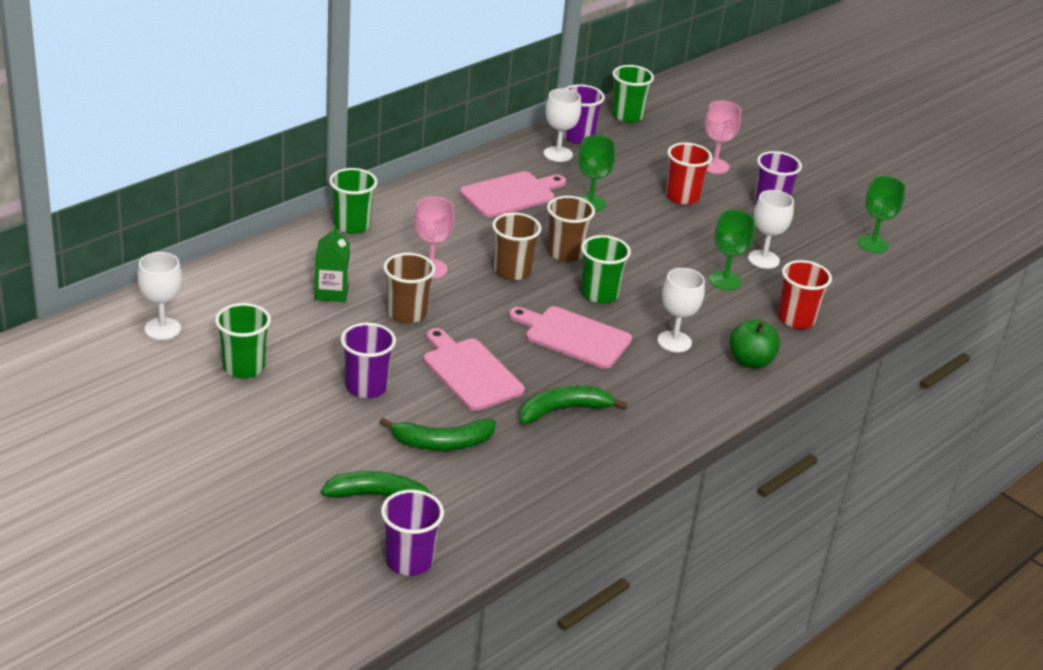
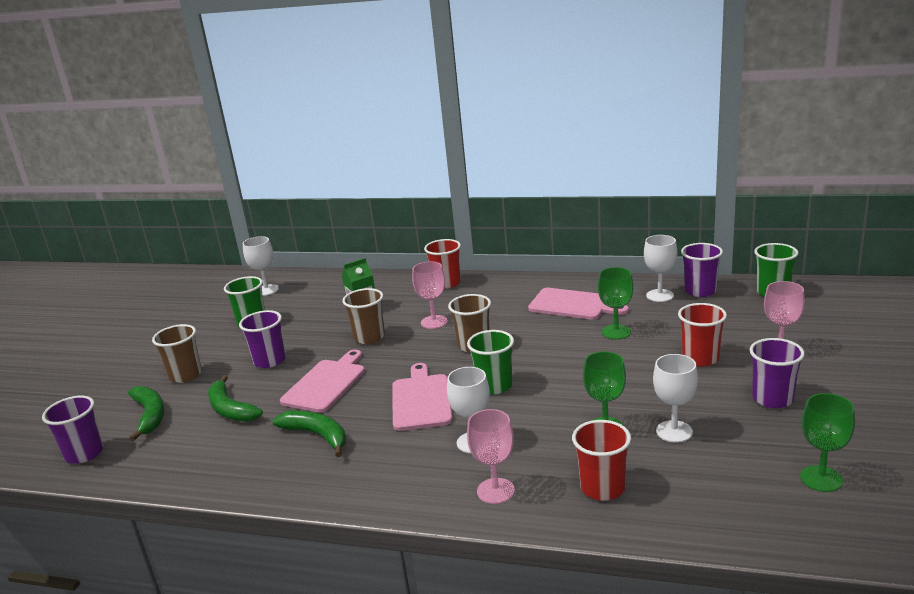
camera: 65 degrees right, 10 degrees down
(352, 225) = (446, 283): green cup -> red cup
(565, 253) = (529, 352): brown cup -> brown cup (185, 375)
(750, 361) = (495, 491): green apple -> pink goblet

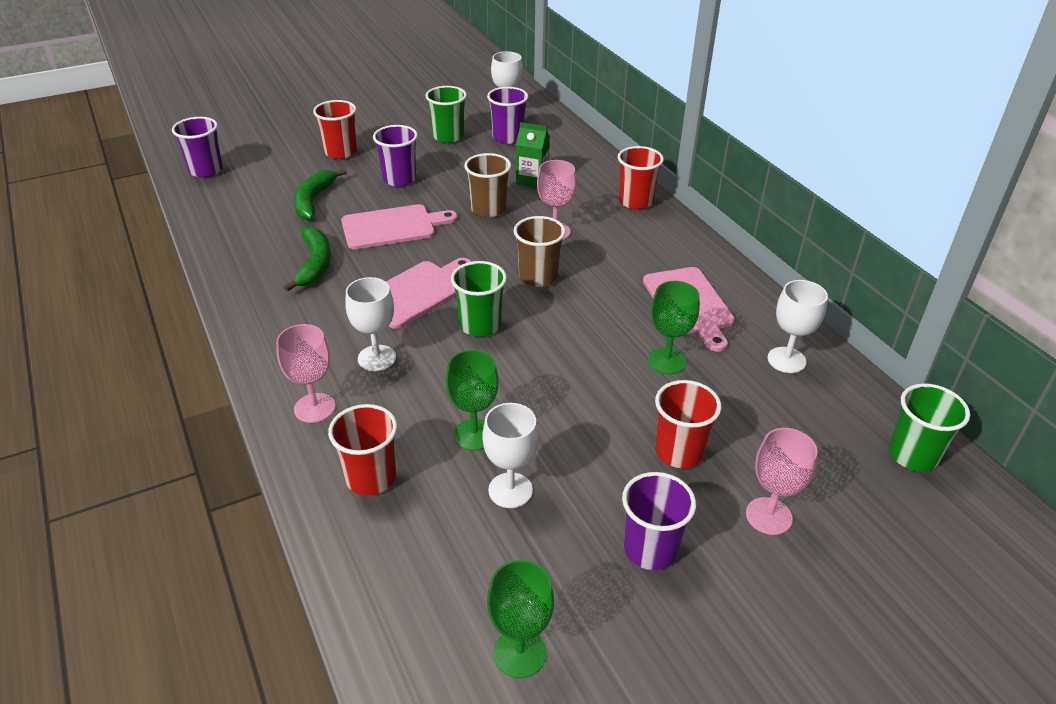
camera: 45 degrees right, 15 degrees up
(150, 415) = (274, 169): green banana -> none
(185, 375) = (340, 152): brown cup -> red cup
(700, 291) = (837, 388): purple cup -> purple cup (508, 137)

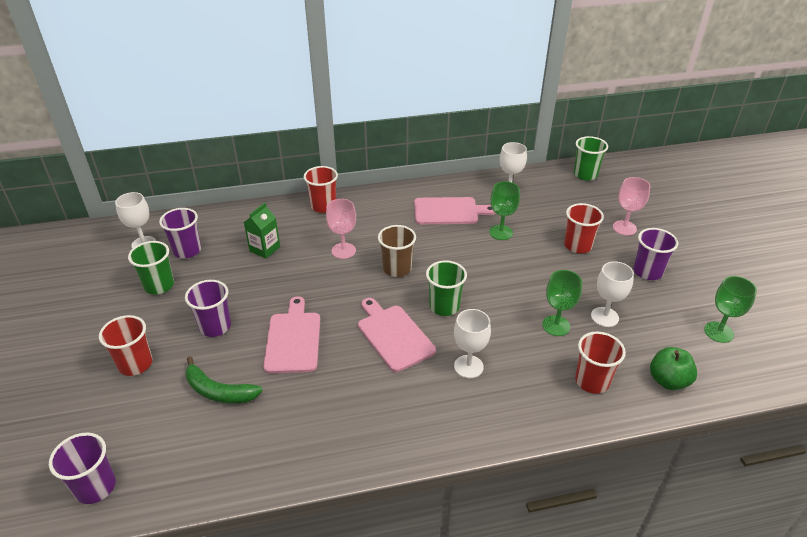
camera: 75 degrees left, 0 degrees up
(314, 408) = (518, 407): pink goblet -> none
(315, 264) = (328, 397): green banana -> none
(386, 570) = (668, 381): none -> green apple
(488, 209) = (295, 279): brown cup -> none

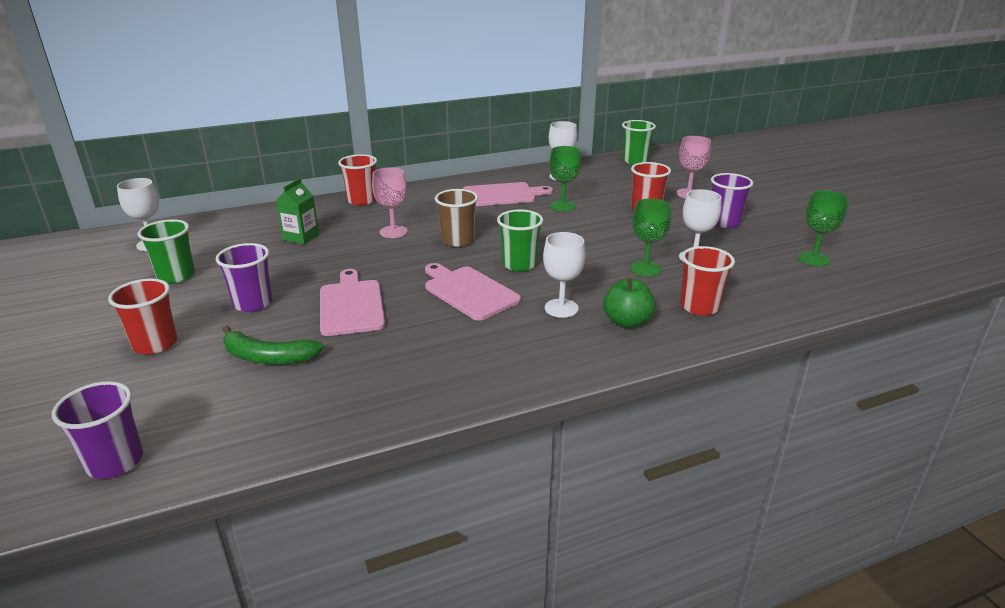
camera: 10 degrees left, 10 degrees down
(187, 250) = (207, 245): purple cup -> none
(668, 381) = (778, 299): green apple -> green apple (627, 322)

